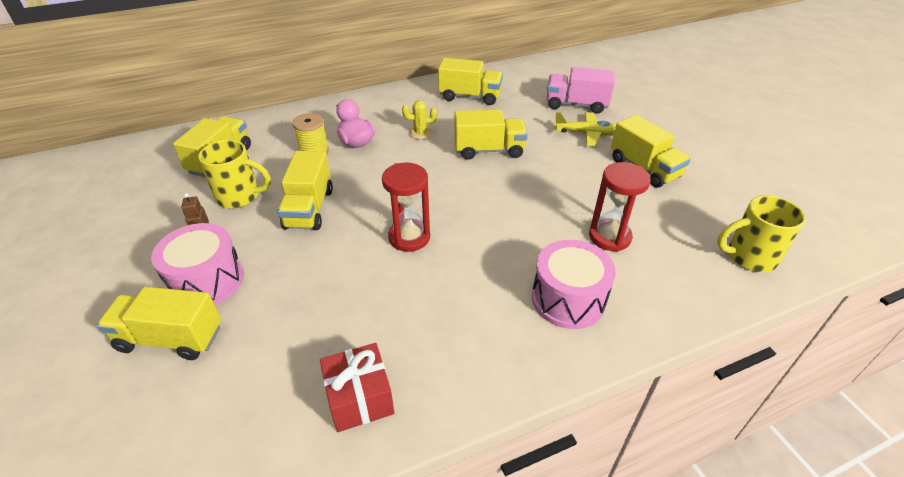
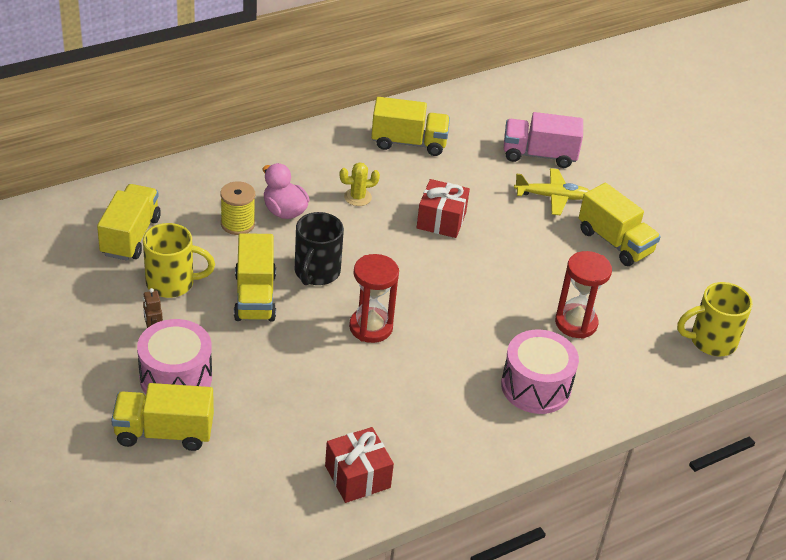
camera: 10 degrees left, 0 degrees up
(370, 190) = (316, 273): none -> black mug
(489, 150) = (441, 220): yellow truck -> red gift

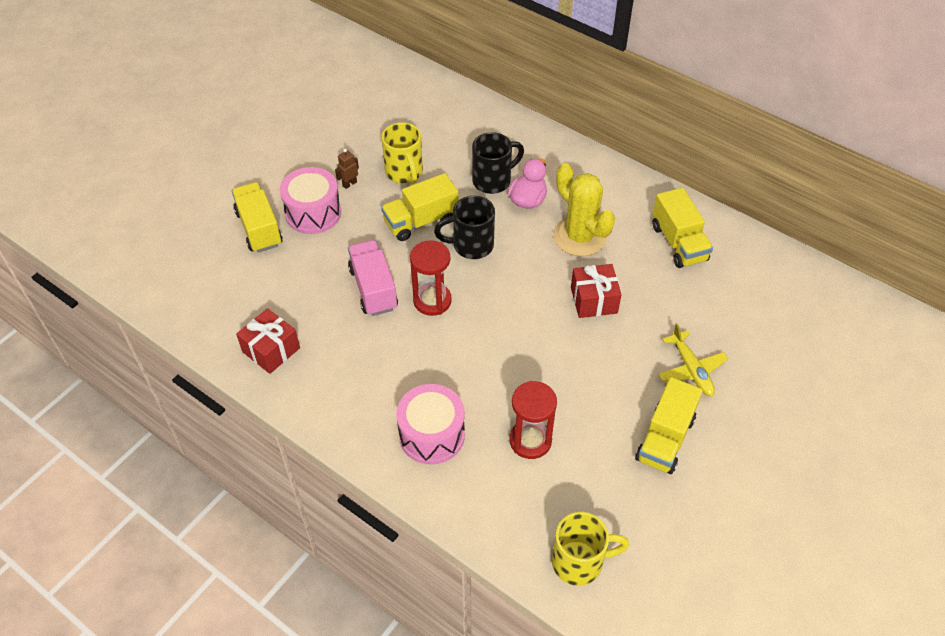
camera: 70 degrees right, 10 degrees up
(130, 236) = (437, 132): yellow truck -> none
(237, 224) = (493, 180): yellow spool -> black mug
(357, 197) = (579, 236): yellow cactus -> yellow cactus, size x2.10
(539, 155) = (744, 340): pink truck -> pink truck (373, 289)
(711, 341) = (579, 562): yellow mug -> yellow mug turned 120 degrees clockwise

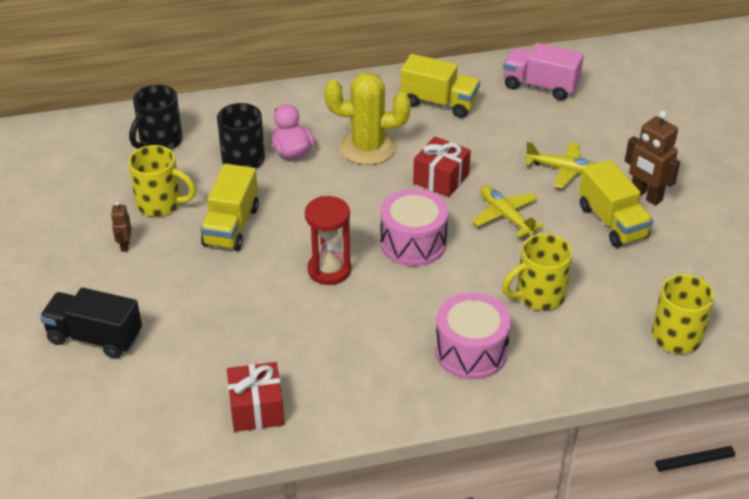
camera: 50 degrees left, 10 degrees down
(259, 228) = (95, 337): yellow truck -> black truck
(313, 213) = (127, 289): pink drum -> pink drum (413, 243)
(373, 289) = (270, 299): pink truck -> pink truck (540, 86)
(471, 245) = (298, 212): black mug -> black mug (160, 142)
(530, 440) = (538, 295): red hourglass -> yellow mug
(596, 365) = (505, 216): none -> yellow plane
(722, 443) = (645, 196): none -> brown robot

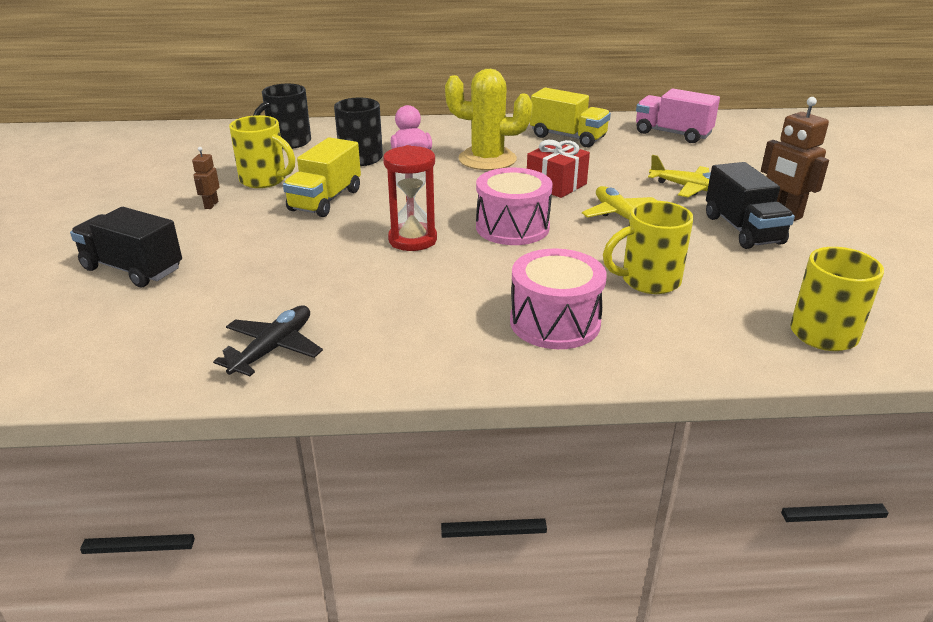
camera: 10 degrees right, 10 degrees down
(256, 409) = (273, 349): red gift -> black plane
(612, 222) = (742, 229): yellow truck -> black truck

